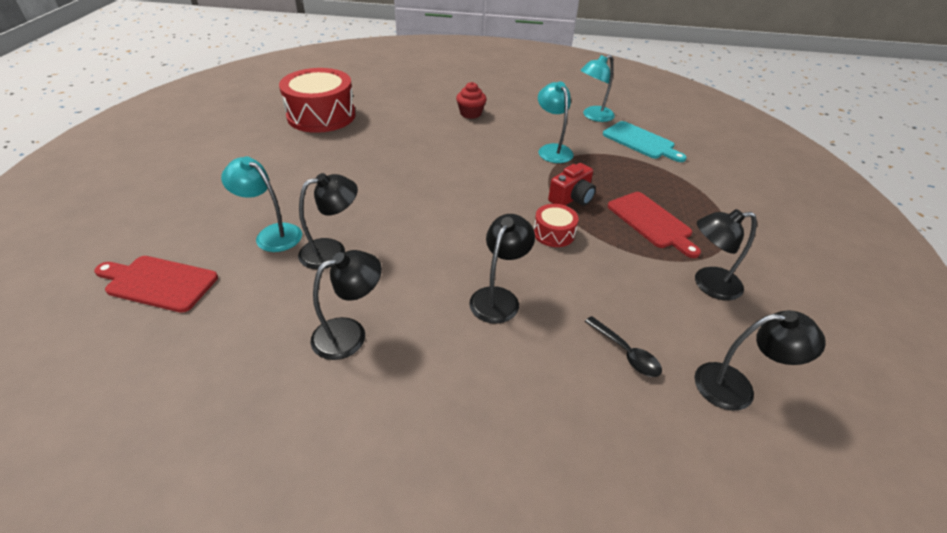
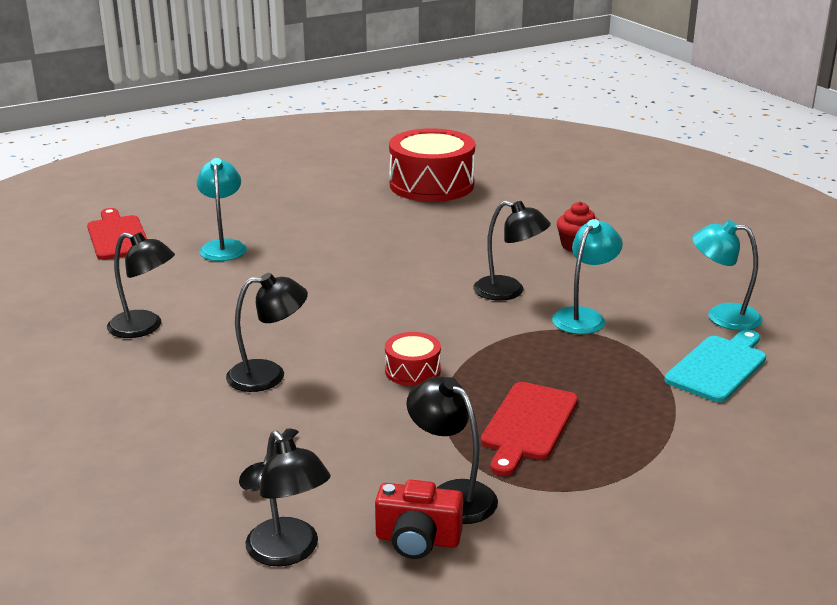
camera: 55 degrees right, 15 degrees down
(332, 251) = (234, 278): black lamp -> black lamp (509, 291)
(572, 198) = (498, 360): red camera -> red camera (417, 540)
(640, 141) = (718, 367): turquoise cutting board -> turquoise cutting board turned 150 degrees counterclockwise

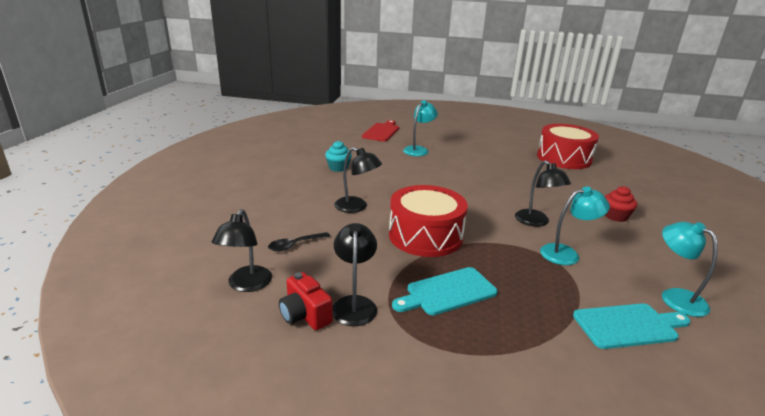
camera: 40 degrees right, 0 degrees up
(144, 327) = (338, 168): black lamp -> turquoise cupcake
(412, 370) = (425, 236): red drum -> red drum, size x2.12
(528, 424) = (448, 292): red cutting board -> turquoise cutting board

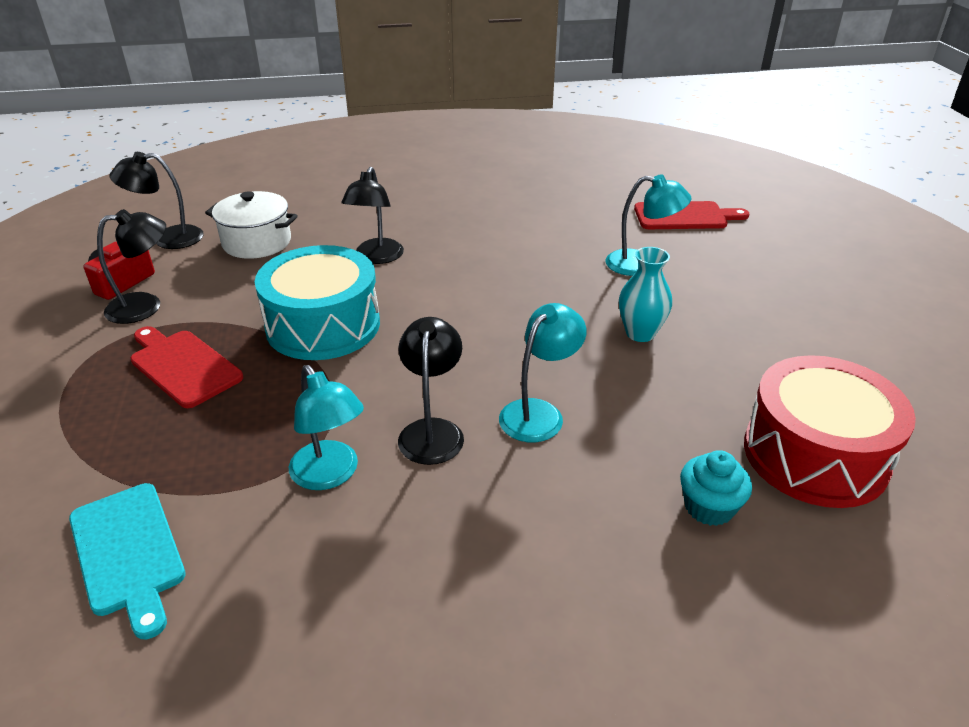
camera: 70 degrees right, 10 degrees up
(295, 245) = (257, 242): black spoon -> white pot
(338, 168) = (493, 216): turquoise cupcake -> turquoise cupcake (709, 507)
(425, 236) = (323, 325): red drum -> turquoise drum
(448, 292) = (183, 366): turquoise cutting board -> red cutting board
(476, 164) = (640, 333): none -> turquoise vase
(536, 222) = (432, 431): black lamp -> black lamp turned 135 degrees clockwise
(615, 216) = (532, 548): red cupcake -> none
(675, 297) = (224, 627): turquoise lamp -> turquoise lamp (539, 413)

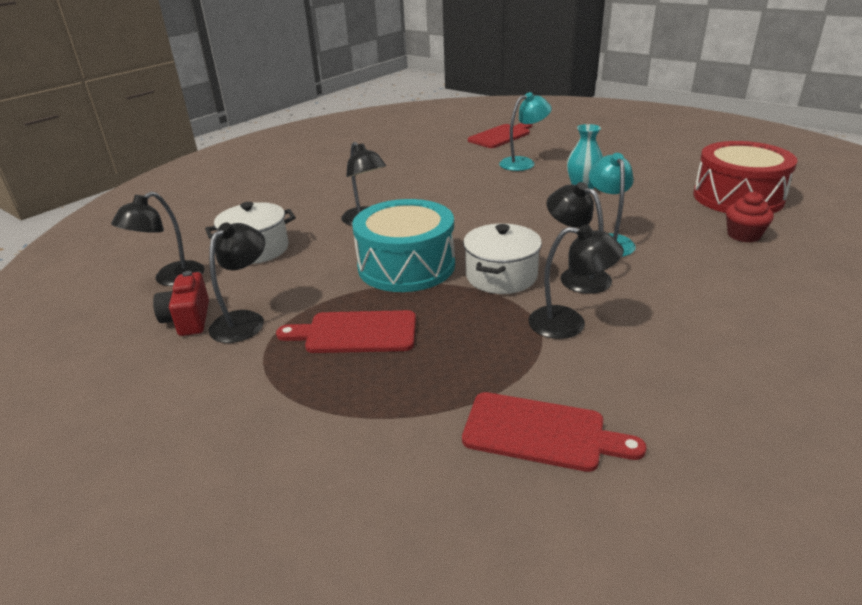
camera: 40 degrees left, 5 degrees down
(128, 552) = (540, 432): turquoise cutting board -> red cutting board
(330, 475) = (569, 324): turquoise lamp -> black lamp
(371, 386) = (501, 276): none -> white pot
(709, 507) = (743, 235): turquoise cupcake -> red cupcake

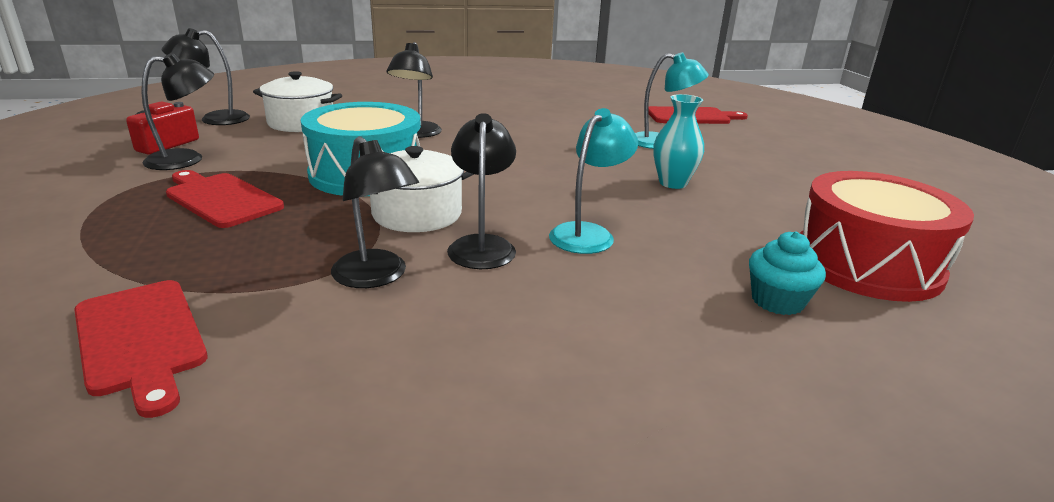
camera: 35 degrees right, 5 degrees down
(743, 235) = (777, 301): red cupcake -> turquoise cupcake

